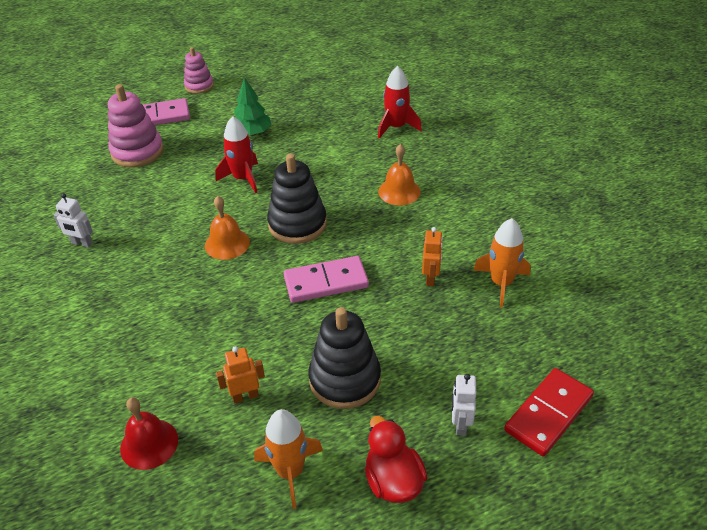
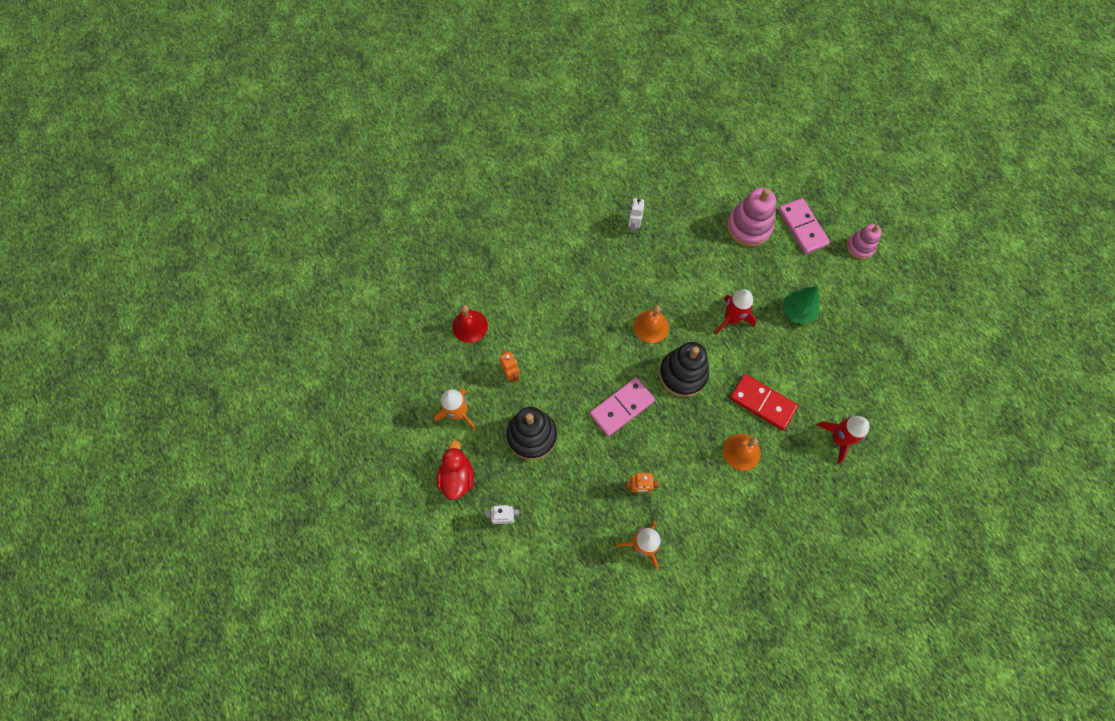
camera: 80 degrees right, 25 degrees up
(326, 282) = (622, 407): pink domino -> pink domino turned 75 degrees clockwise
(393, 481) = (457, 477): red duck -> red duck turned 60 degrees counterclockwise
(548, 413) = (519, 580): red domino -> red domino (762, 402)

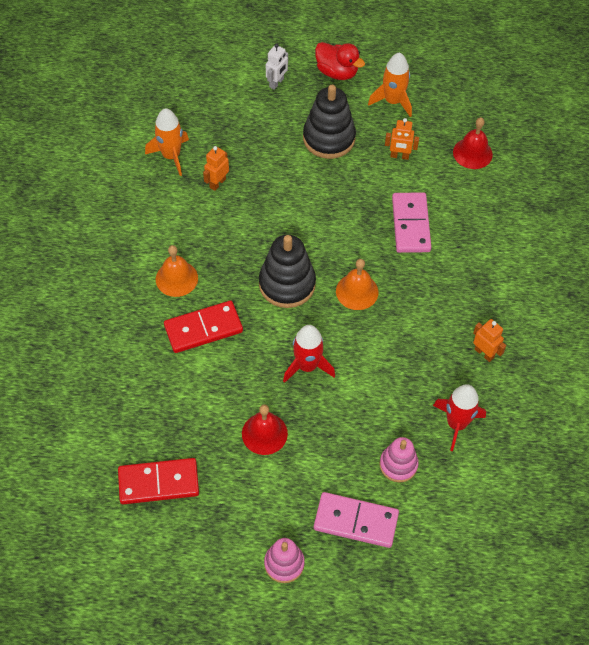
camera: 125 degrees right, 10 degrees down
(622, 407) = (297, 216): pink domino -> pink domino (410, 224)
(633, 225) = (484, 353): white robot -> orange robot
(748, 227) = (398, 464): pink stacking toy -> pink stacking toy, size x0.62
(797, 312) = (264, 433): green tree -> red bell
(838, 439) = (115, 365): red rocket -> red rocket (456, 424)
(882, 348) = (158, 482): none -> red domino

